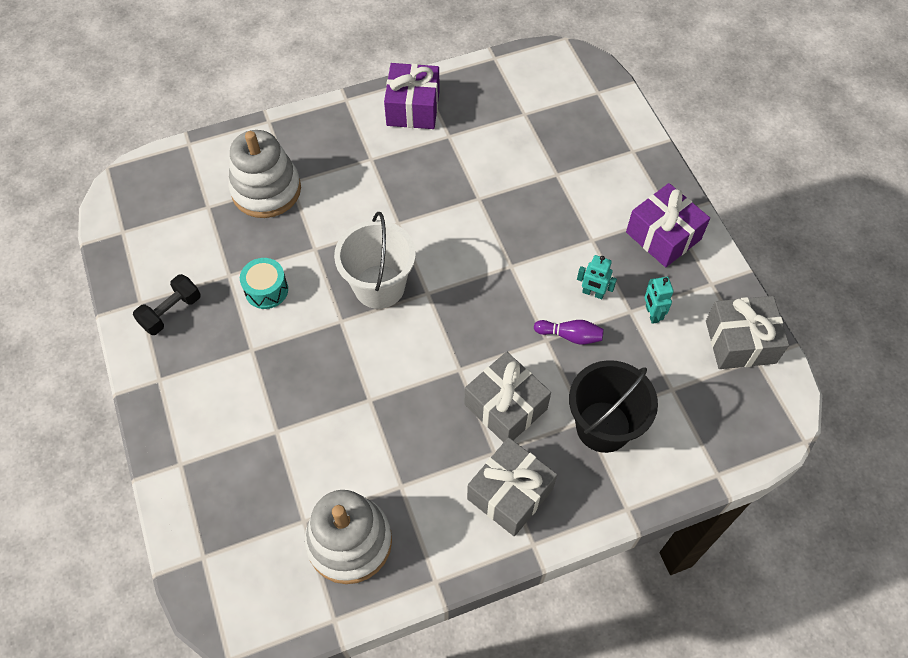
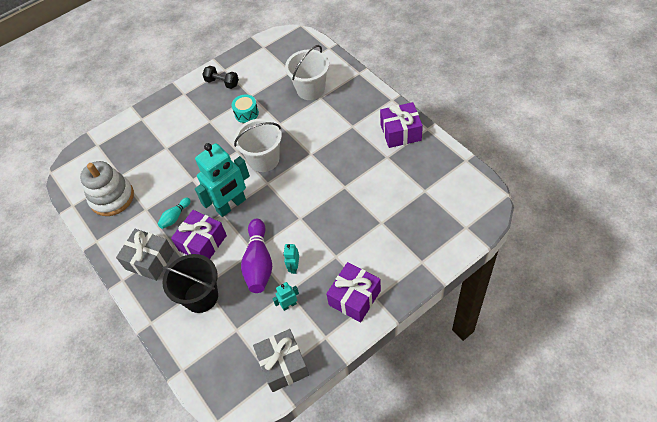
camera: 80 degrees right, 5 degrees down
(266, 190) = (310, 89): white stacking toy -> white bucket
(437, 440) = (175, 217): none -> turquoise bowling pin
(449, 351) = (231, 205): none -> turquoise robot
(506, 407) = (202, 243): grey gift -> purple gift
(570, 336) = (259, 263): purple bowling pin -> purple bowling pin, size x1.91

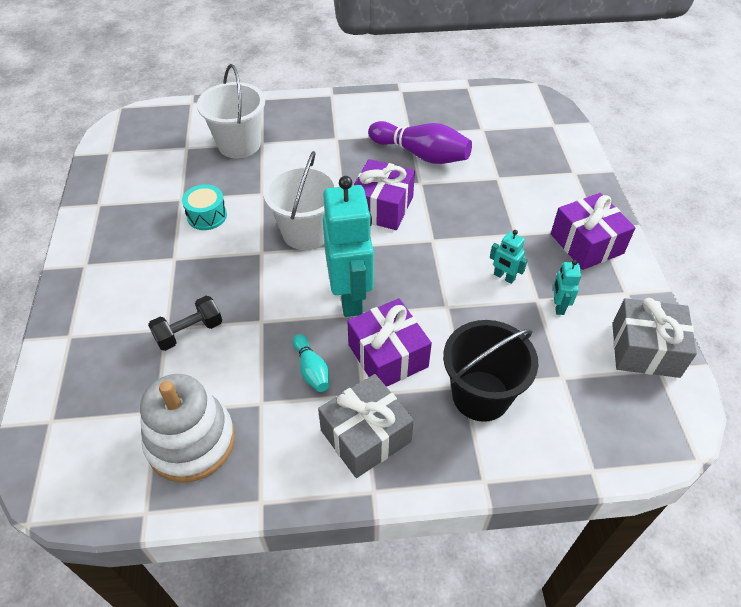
camera: 65 degrees left, 5 degrees down
(222, 83) = (120, 216): black dumbbell -> black dumbbell (189, 332)
(259, 263) = (471, 308): purple bowling pin -> purple bowling pin (421, 154)
(400, 132) = (385, 109): purple gift -> purple gift (382, 207)

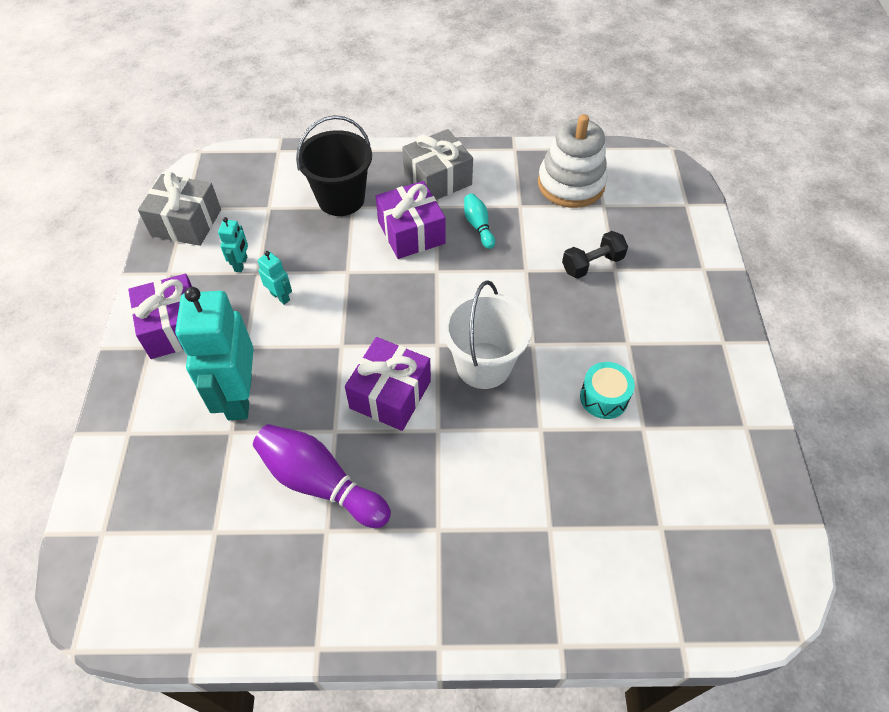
camera: 175 degrees left, 5 degrees up
(239, 144) = (583, 526): white bucket -> none
(350, 297) = (439, 287): turquoise robot -> turquoise robot (239, 396)

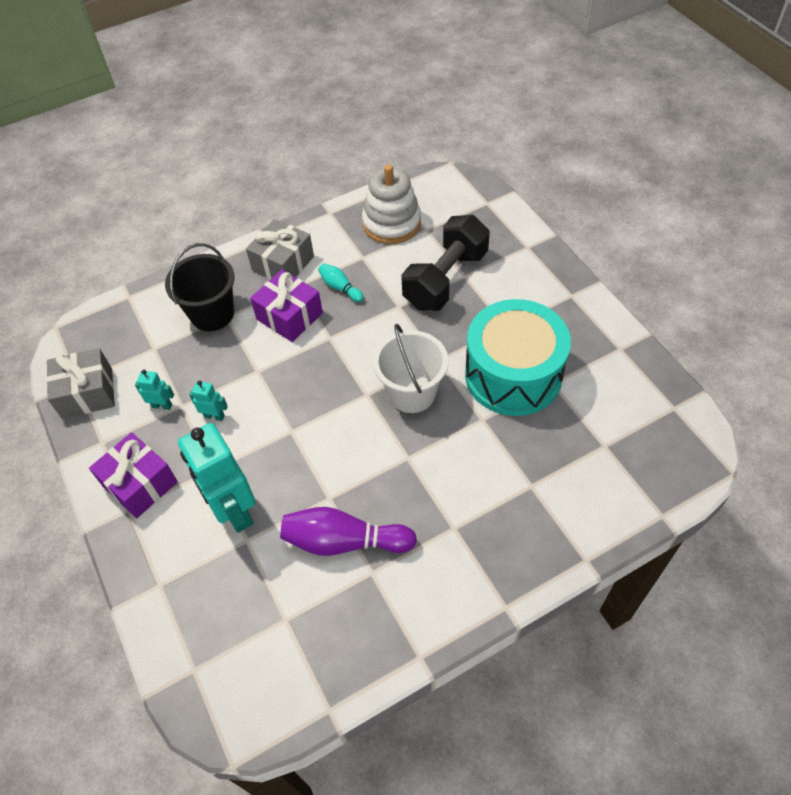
camera: 25 degrees left, 0 degrees up
(241, 264) = (162, 405): turquoise robot -> turquoise robot turned 60 degrees counterclockwise
(390, 394) = (355, 449): purple gift -> none
(592, 264) = (445, 279): black dumbbell -> black dumbbell, size x1.94
(604, 397) = (513, 375): turquoise drum -> turquoise drum, size x2.44

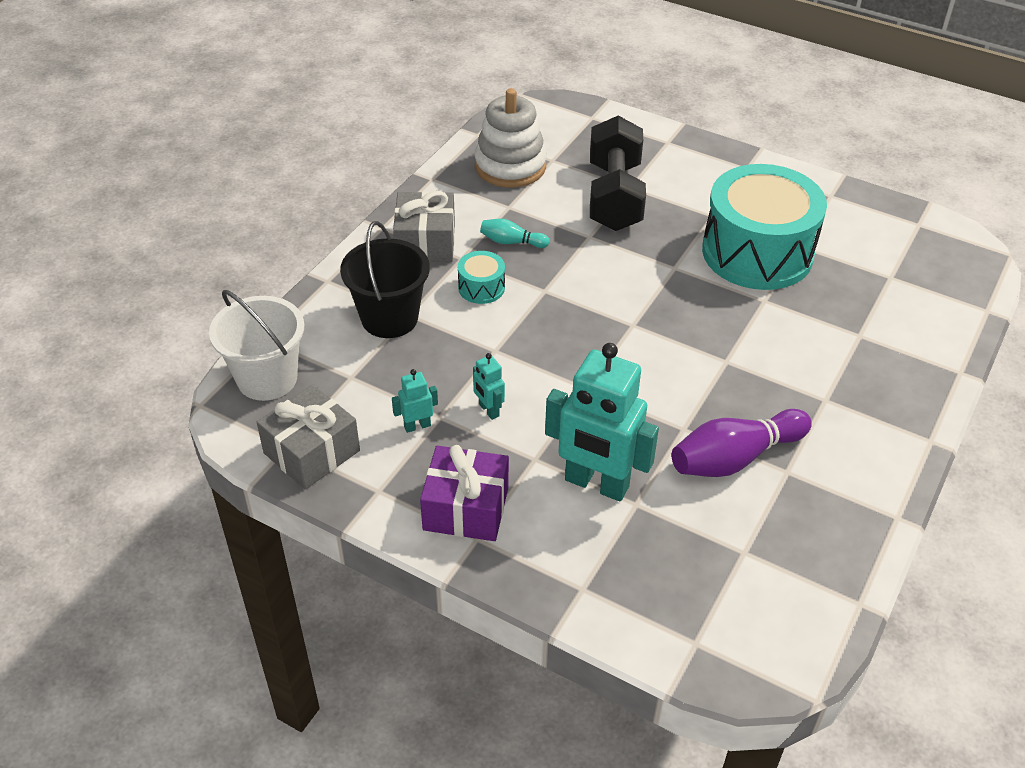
camera: 35 degrees left, 10 degrees down
(214, 416) = (488, 410): turquoise robot -> turquoise robot turned 105 degrees counterclockwise
(289, 316) = (481, 287): purple gift -> turquoise drum
(412, 393) = (676, 305): white bucket -> white bucket (267, 378)

